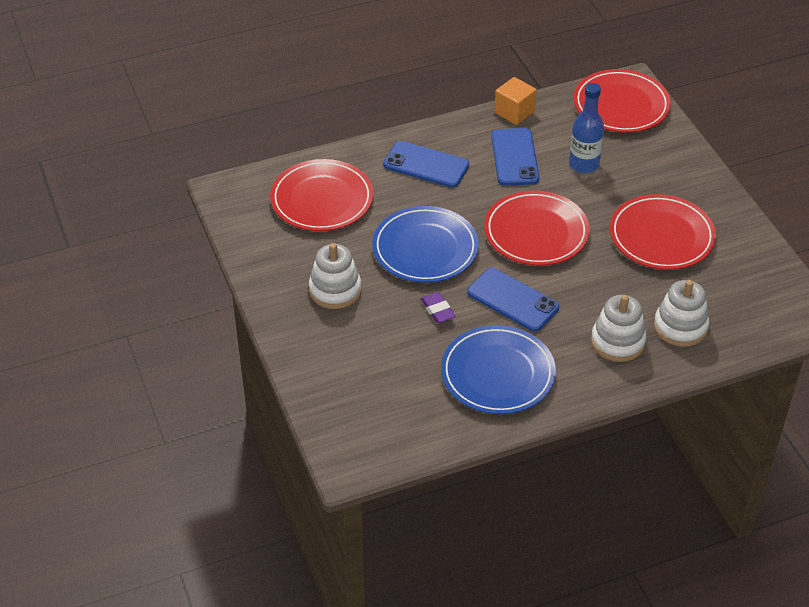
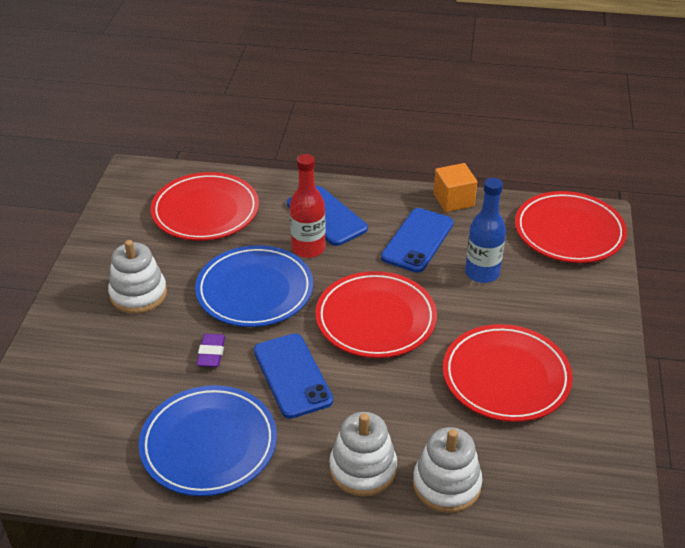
camera: 30 degrees right, 5 degrees down
(436, 198) = (308, 248): none -> red bottle

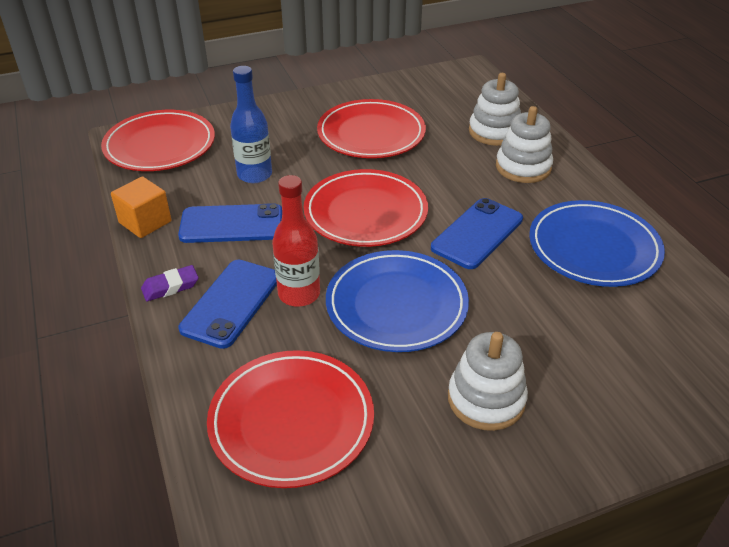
camera: 120 degrees left, 0 degrees up
(211, 353) = (505, 294): purple eraser -> purple eraser (170, 287)

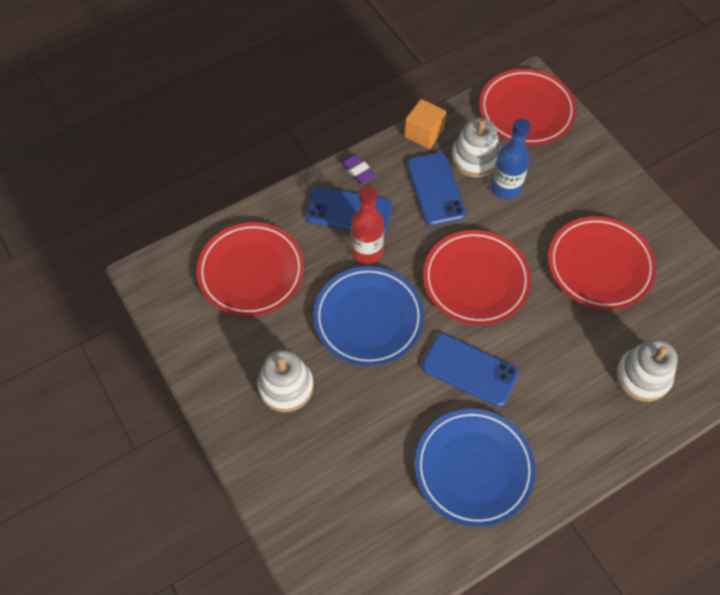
camera: 80 degrees right, 20 degrees up
(523, 167) = (585, 405): white stacking toy -> white stacking toy (475, 158)

